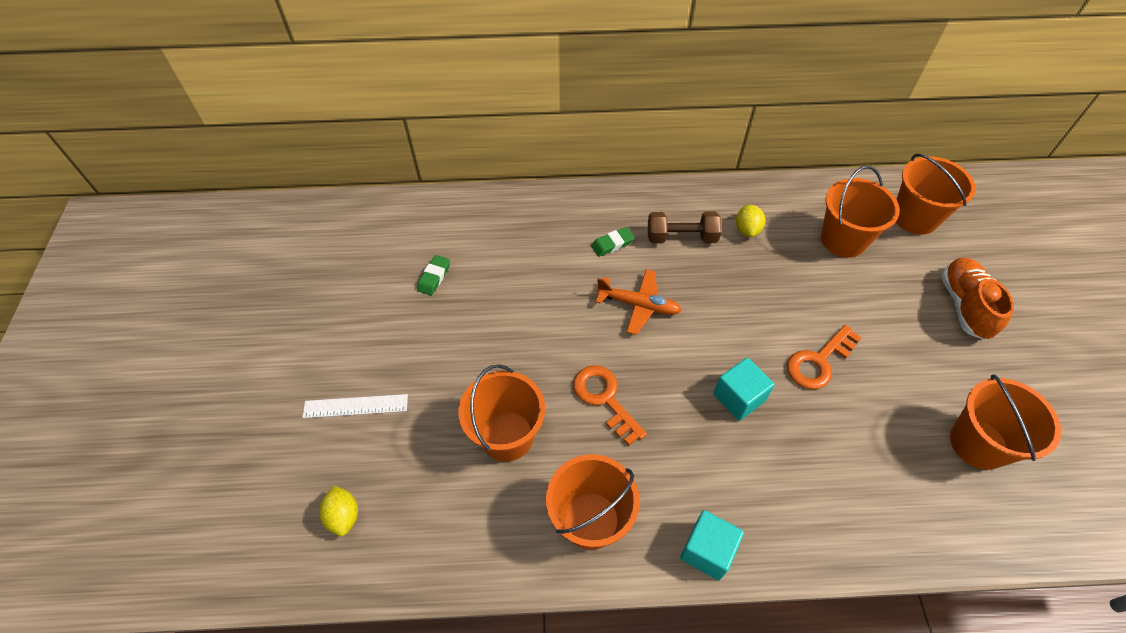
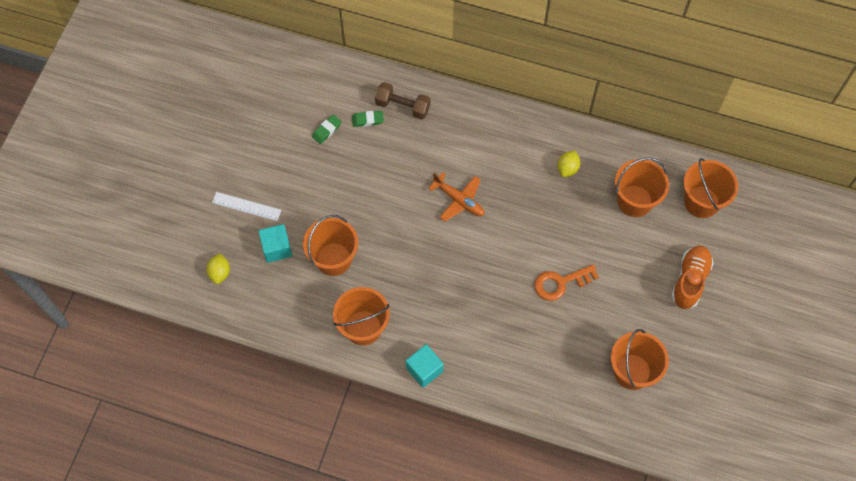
camera: 20 degrees right, 10 degrees up
(604, 398) = (405, 257): orange key -> none
(612, 244) = (463, 147): green eraser -> green eraser (367, 120)
(681, 237) = (515, 158): brown dumbbell -> brown dumbbell (403, 106)
(739, 397) = (493, 287): turquoise cube -> turquoise cube (277, 248)

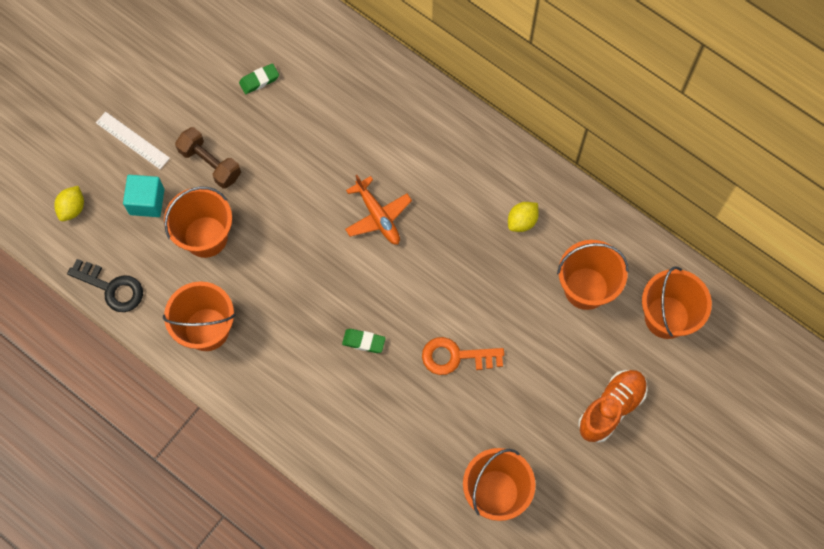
camera: 20 degrees right, 5 degrees up
(276, 322) = (112, 288): none -> black key
(367, 120) = (311, 83): green eraser -> green eraser (363, 342)
(403, 106) = (358, 80): brown dumbbell -> brown dumbbell (210, 163)
(424, 370) = (256, 403): turquoise cube -> none

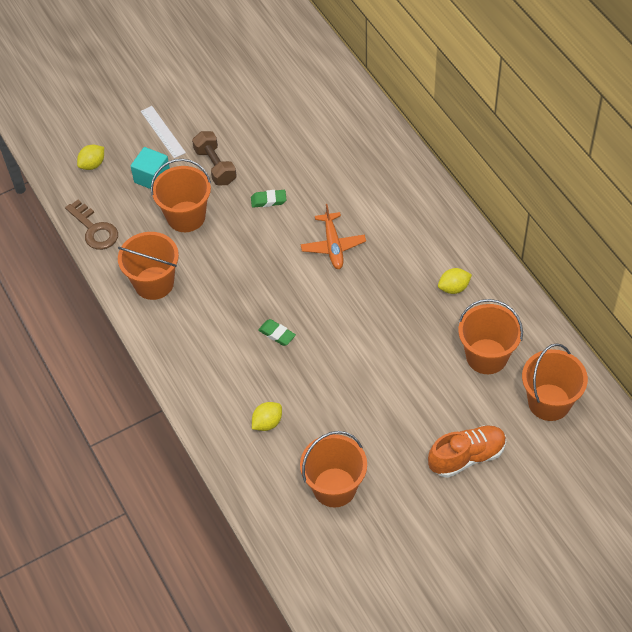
camera: 25 degrees right, 15 degrees down
(112, 288) = (94, 229): black key -> brown key
(259, 80) = (283, 120): green eraser -> green eraser (268, 200)
(397, 447) = (267, 423): none -> yellow lemon
(455, 357) = (349, 371): orange key -> none

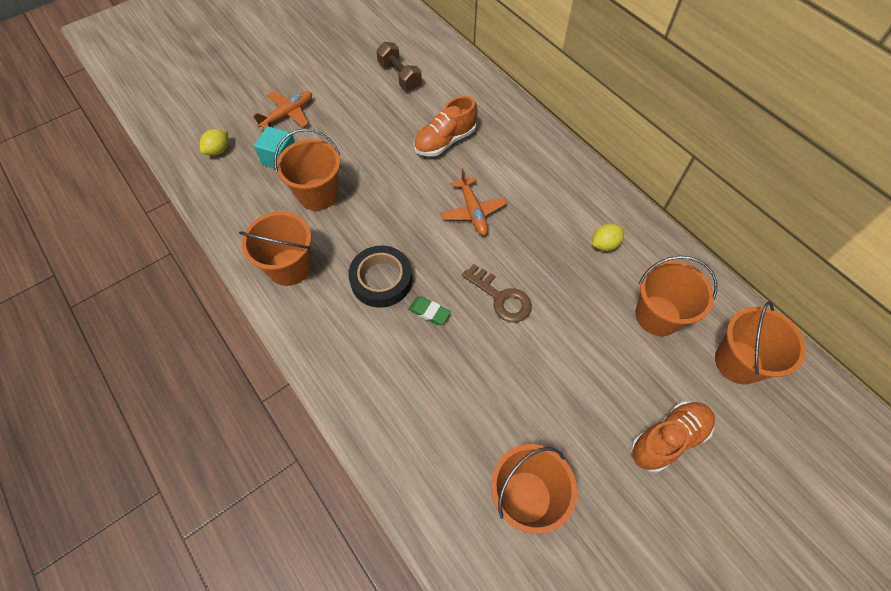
camera: 10 degrees left, 5 degrees up
(94, 229) = (223, 215): brown key -> brown key (501, 298)
(163, 132) = (287, 114): white ruler -> orange plane
(215, 166) = (343, 143): brown dumbbell -> brown dumbbell (399, 76)
(237, 302) = (381, 280): none -> black tape
(267, 423) = (433, 420): yellow lemon -> none
(268, 200) = (400, 171): green eraser -> none
(317, 173) = (445, 141): none -> orange shoe

